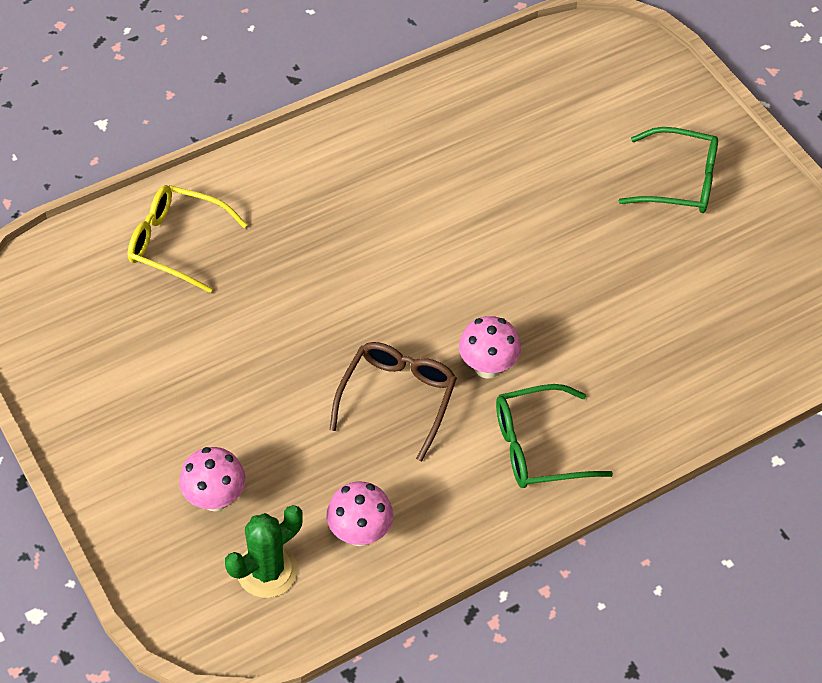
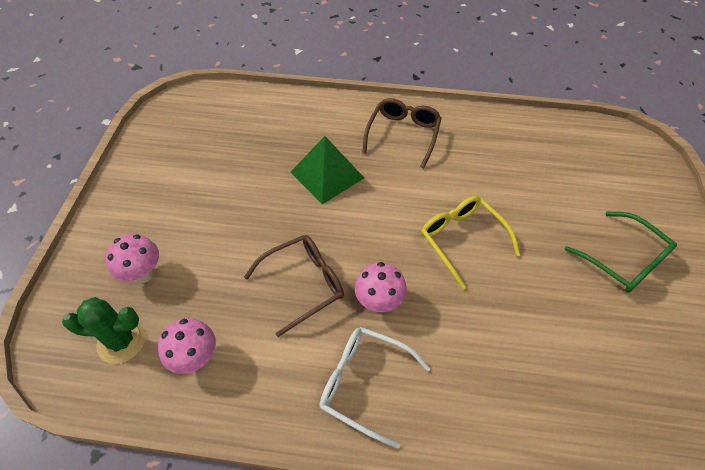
camera: 40 degrees right, 0 degrees up
(177, 243) = (271, 122): yellow glasses -> yellow glasses (462, 240)
(308, 268) = (327, 175): none -> green pyramid
(351, 168) = (403, 135): none -> brown glasses
(538, 447) = (364, 384): green glasses -> white glasses

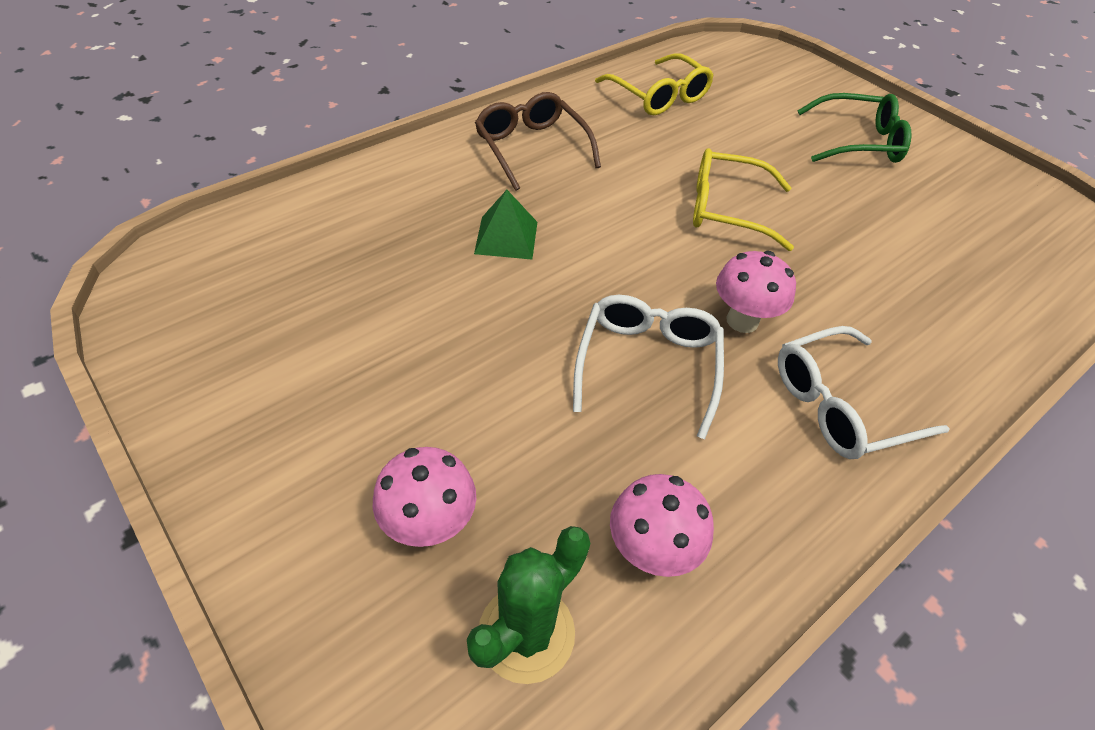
camera: 50 degrees left, 5 degrees down
(303, 284) = (647, 365): brown glasses -> white glasses
(327, 175) = (506, 237): green pyramid -> green pyramid, size x0.66
(523, 146) = (658, 96): none -> yellow glasses

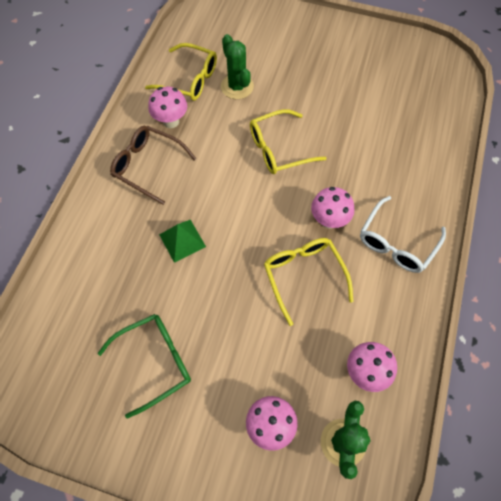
camera: 30 degrees left, 15 degrees up
(600, 122) = (171, 121): none -> pink mushroom
(647, 365) = (304, 276): white glasses -> yellow glasses
(718, 127) = (237, 87): none -> green cactus
(858, 142) = (314, 56): green glasses -> green glasses (154, 362)

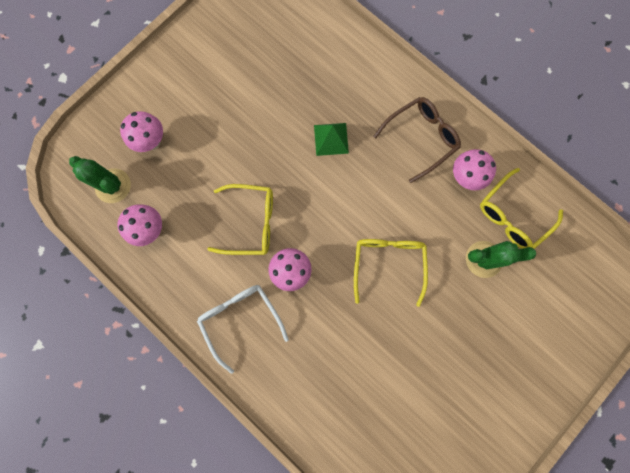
camera: 115 degrees right, 15 degrees up
(154, 362) = (239, 81): green glasses -> none

